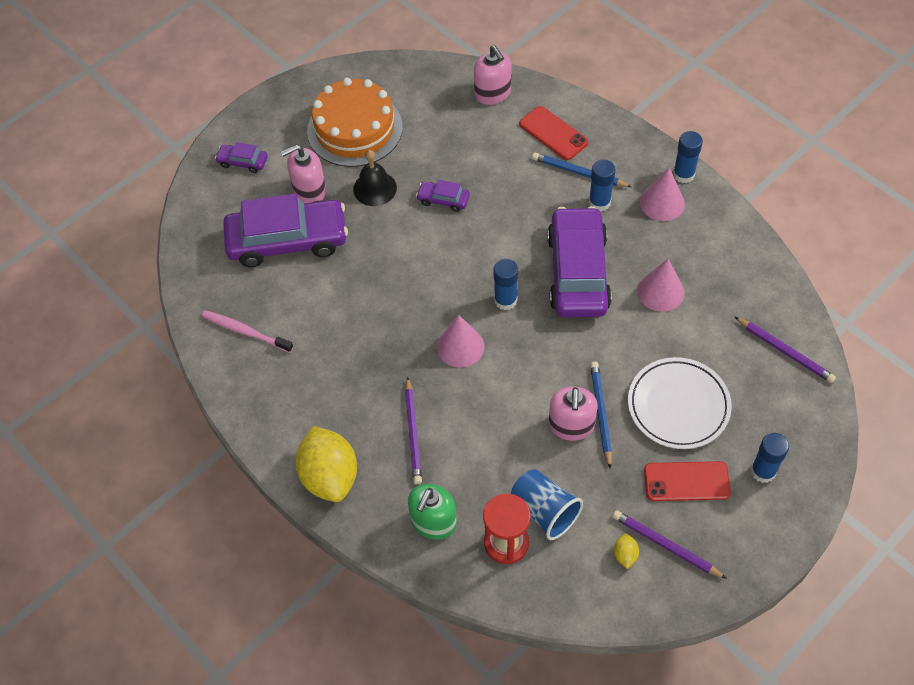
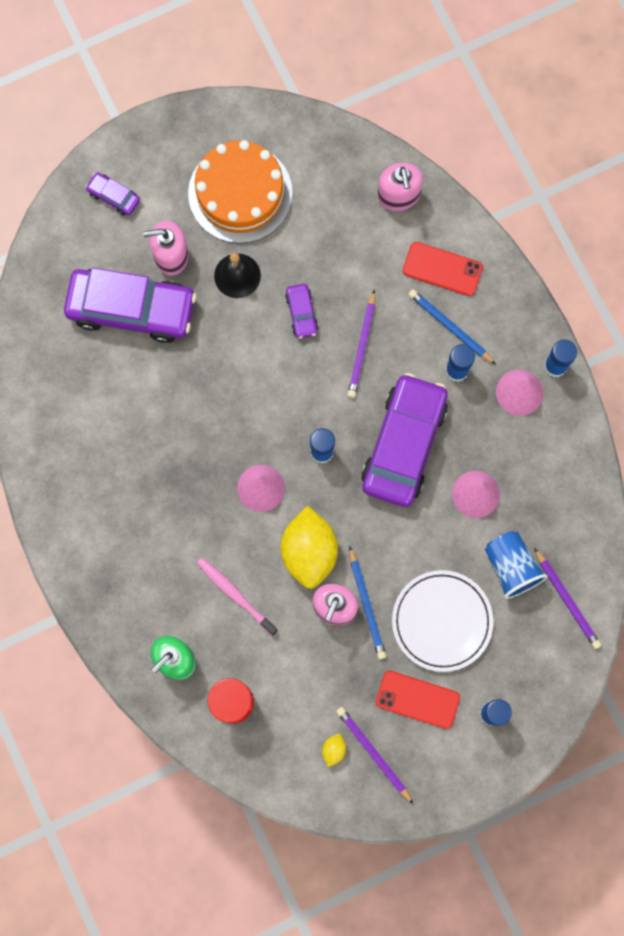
camera: 15 degrees right, 20 degrees up
(245, 331) = (61, 400): pink toothbrush -> pink toothbrush (235, 594)
(330, 476) = (97, 582): yellow lemon -> yellow lemon (309, 552)
(413, 433) = (186, 564): purple pencil -> purple pencil (362, 346)
(443, 200) = (301, 313): purple car -> purple car turned 135 degrees counterclockwise
(544, 511) = (278, 683): blue cup -> blue cup (511, 567)
(553, 133) = (442, 269): red phone -> red phone turned 45 degrees counterclockwise
(601, 414) = (366, 604): blue pencil -> blue pencil turned 150 degrees clockwise

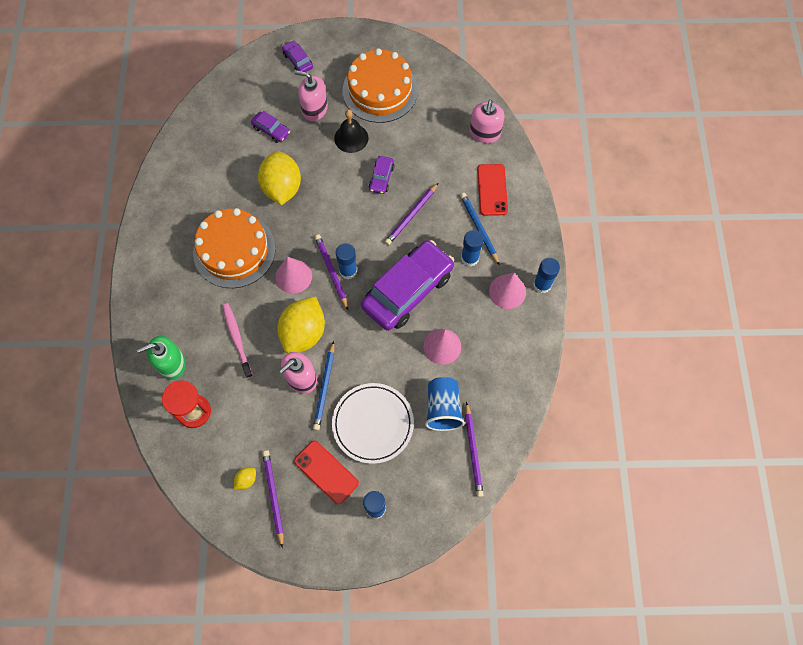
camera: 25 degrees right, 10 degrees down
(132, 309) = (271, 130): purple car -> purple car, size x0.43
(172, 488) = (234, 250): none -> orange cake
(187, 381) = (282, 188): none -> yellow lemon
(303, 461) = (331, 272): none -> purple pencil
(442, 269) = (492, 190): red phone -> red phone turned 45 degrees clockwise

